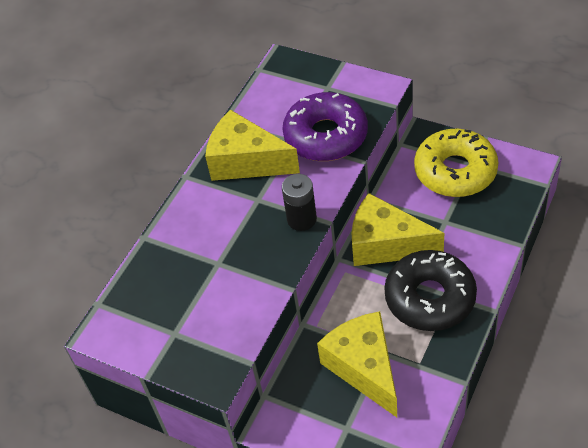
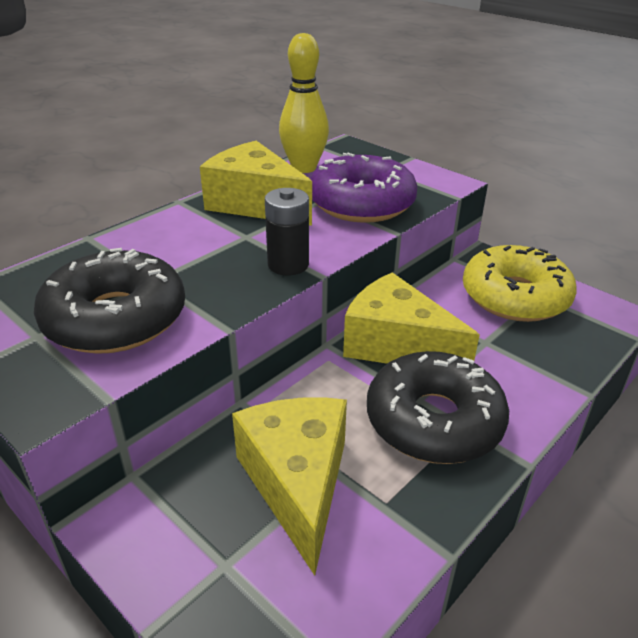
camera: 10 degrees right, 15 degrees down
(215, 304) = (115, 318): none -> black donut
(262, 104) = (304, 168): none -> yellow bowling pin

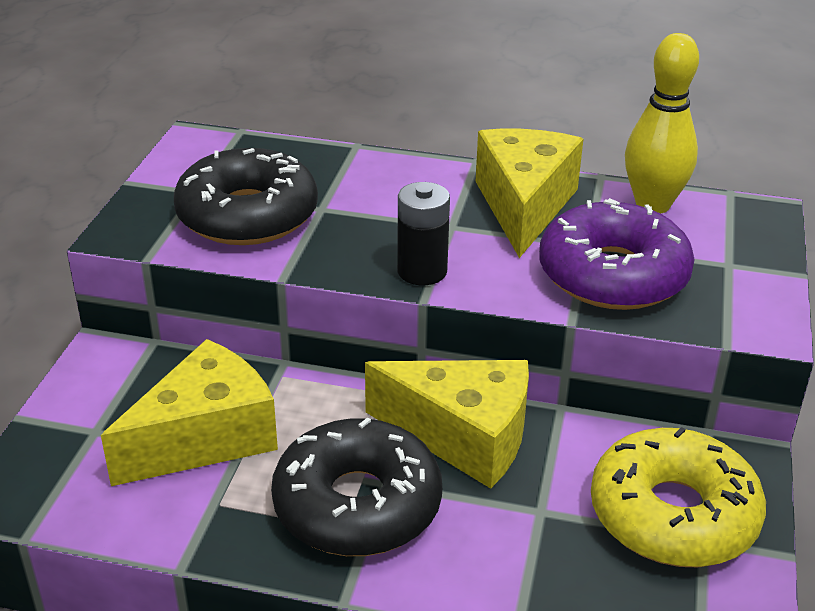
camera: 60 degrees right, 0 degrees up
(396, 345) = (463, 436): yellow cheese -> yellow cheese turned 105 degrees clockwise

